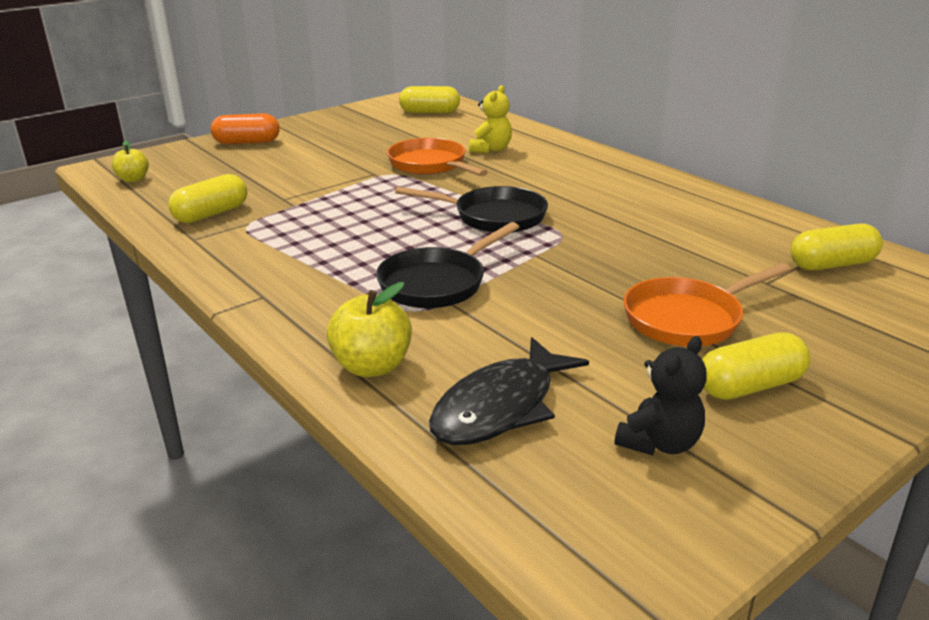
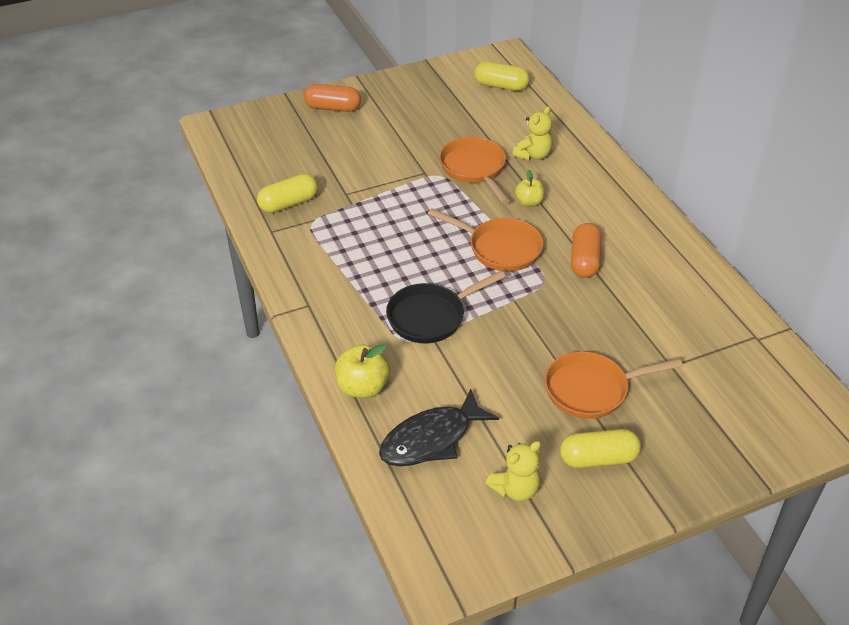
camera: 15 degrees right, 15 degrees up
(133, 179) = (236, 146): yellow apple -> yellow apple (529, 202)
(494, 217) = (500, 248): black pan -> orange pan
(598, 213) = (584, 260): none -> orange capsule
(659, 443) = (515, 489): black teddy bear -> yellow teddy bear
(831, 264) = (734, 357): yellow capsule -> none

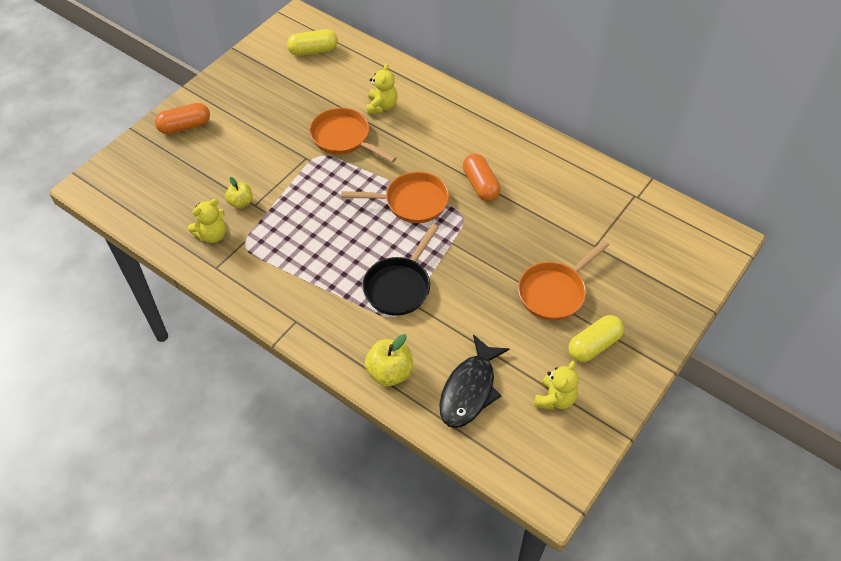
camera: 30 degrees left, 10 degrees up
(289, 203) = (212, 235): yellow capsule -> yellow teddy bear
(529, 202) = (406, 151): yellow apple -> yellow apple (241, 202)

